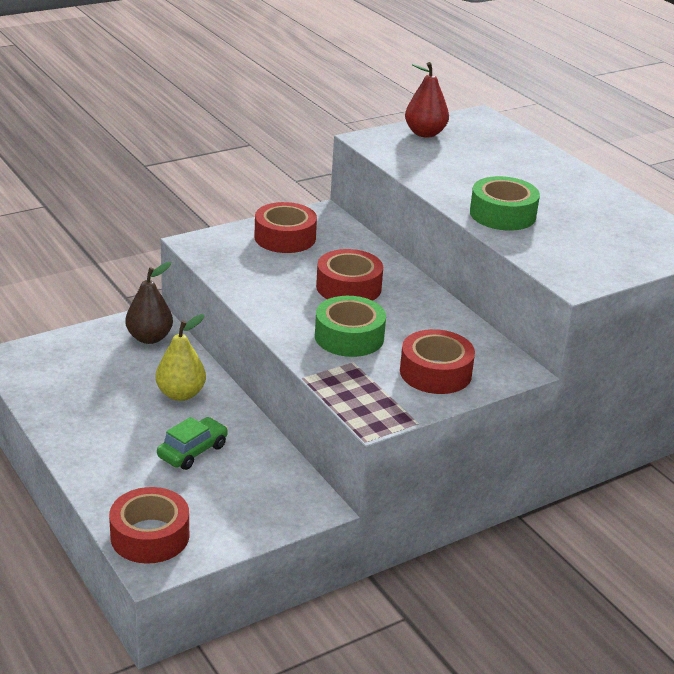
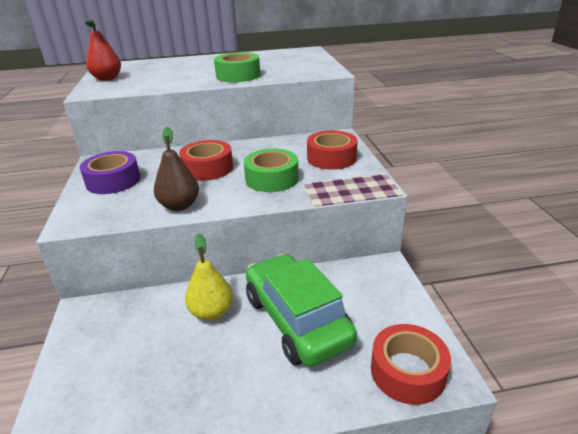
camera: 65 degrees left, 0 degrees up
(149, 338) = (111, 317): brown pear -> brown pear (179, 206)
(192, 451) = (296, 320): green car -> green car, size x2.03
(285, 238) = (113, 181): red tape -> purple tape

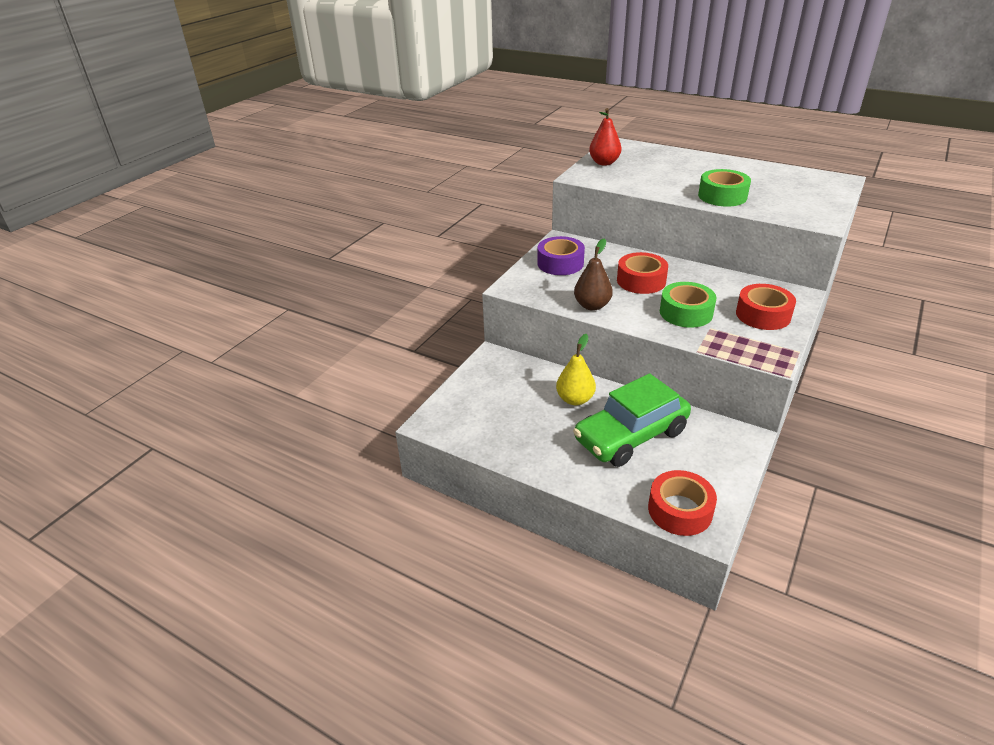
camera: 40 degrees right, 5 degrees up
(296, 320) = (631, 436): green car -> green car turned 135 degrees counterclockwise

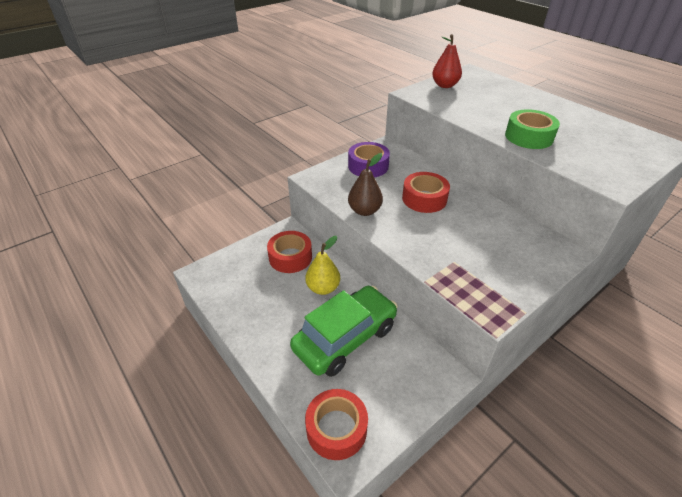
camera: 20 degrees right, 5 degrees up
(631, 436) = (345, 338): green car -> green car turned 150 degrees clockwise
(686, 312) = (442, 240): green tape -> none
(763, 315) = (515, 262): red tape -> red tape (290, 257)

